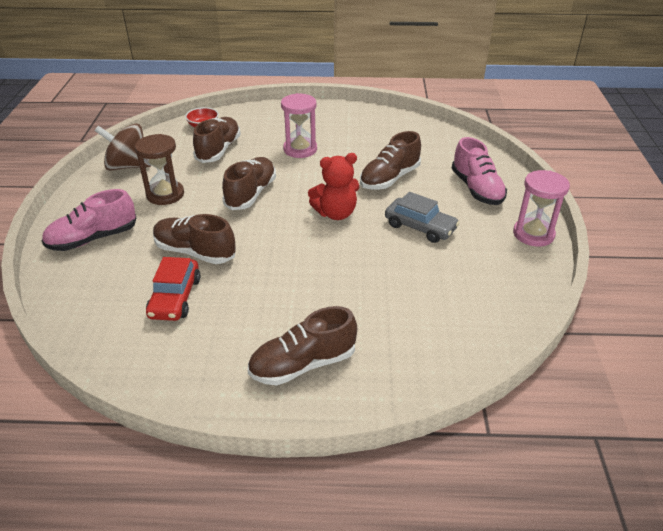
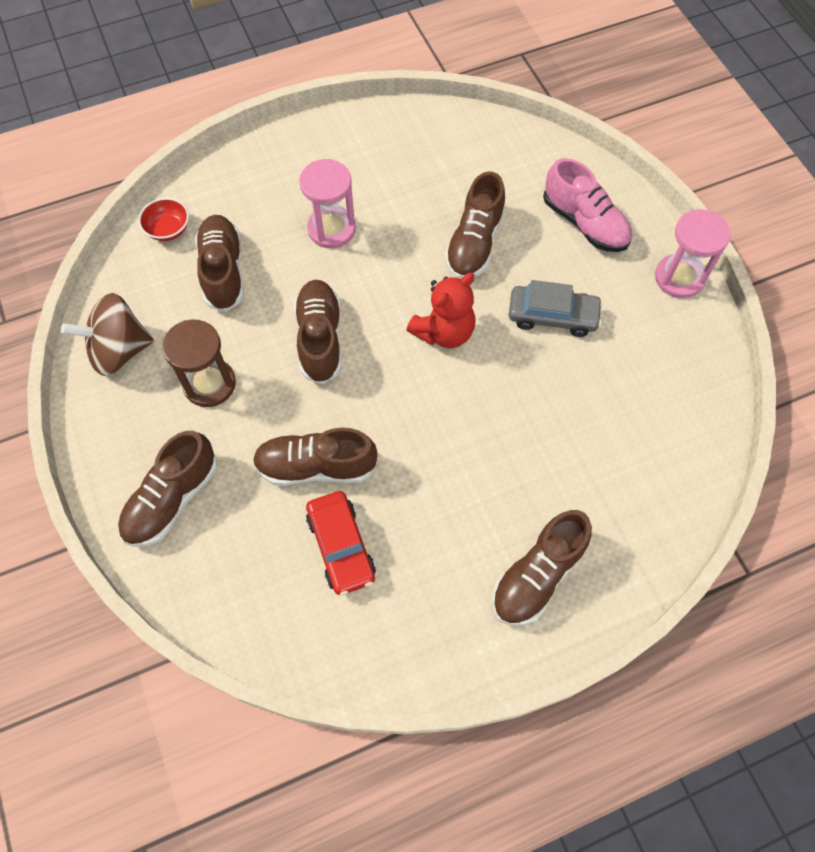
camera: 25 degrees left, 25 degrees up
(93, 239) = (172, 499): pink shoe -> brown shoe

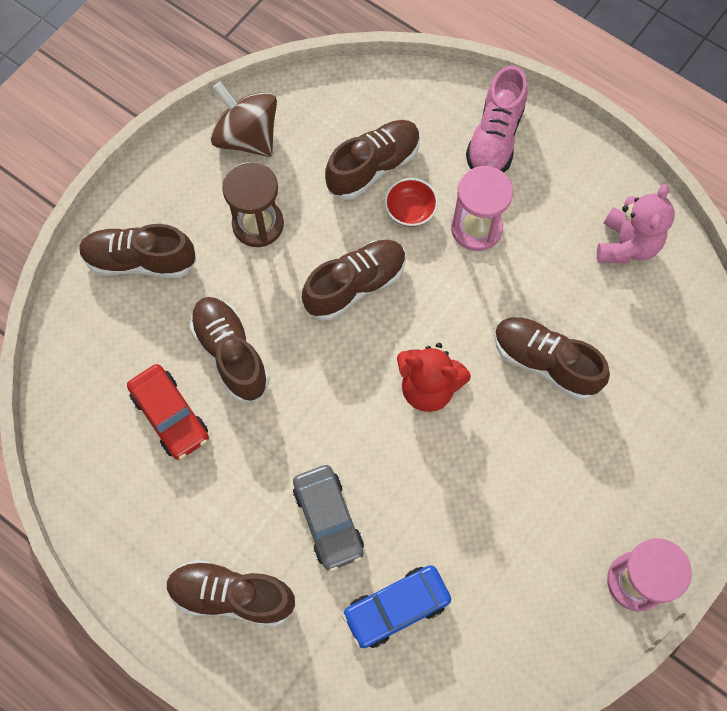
camera: 60 degrees right, 5 degrees up
(168, 229) = (387, 98): red bowl -> red bowl (410, 211)
(341, 546) = (170, 416): red car -> red car turned 75 degrees counterclockwise
(415, 143) = (626, 245): none -> pink teddy bear
(474, 243) = (545, 362): brown shoe -> brown shoe turned 45 degrees clockwise
(552, 316) = (508, 477): grey car -> grey car (328, 520)
(584, 223) = (640, 455): pink shoe -> pink shoe (495, 138)
(615, 450) = (396, 608): none -> blue car

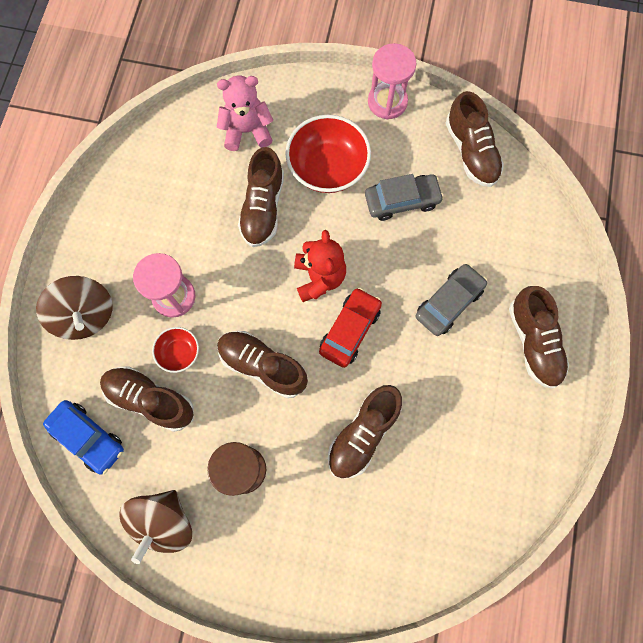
camera: 115 degrees left, 5 degrees up
(140, 261) = (319, 553): brown shoe -> brown shoe (471, 152)
(170, 416) = (434, 455): red car -> red car (350, 330)
(396, 608) = (481, 233): blue car -> blue car (88, 437)
(484, 530) = (402, 201): none -> grey car
(495, 138) = (85, 315): pink shoe -> brown spinning top
(568, 460) = (327, 168): none -> red bowl
(626, 245) = (144, 187): pink teddy bear -> pink teddy bear (247, 131)

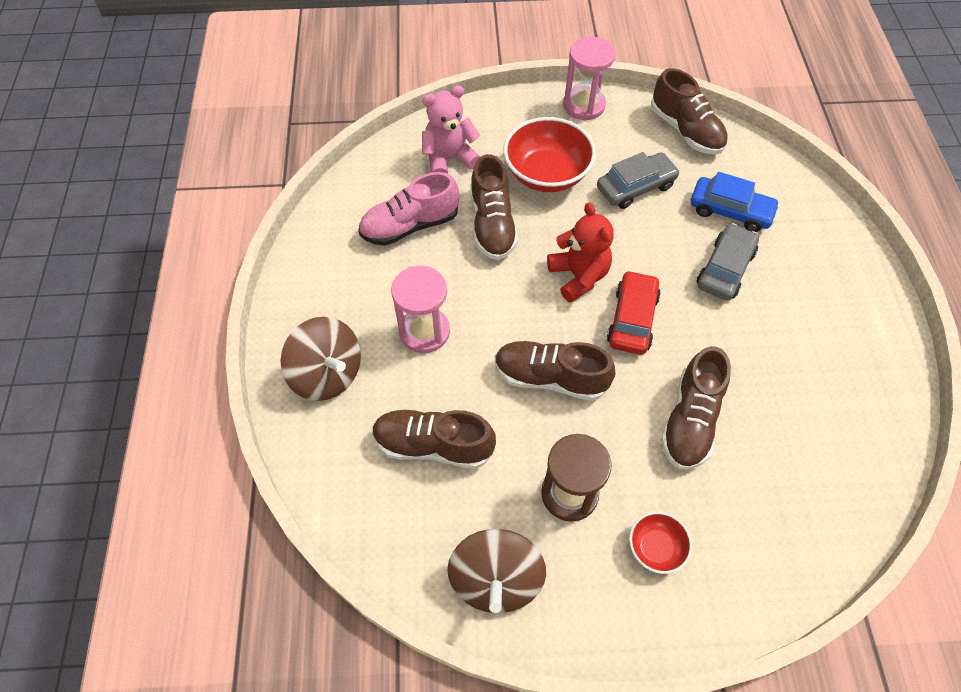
camera: 15 degrees left, 15 degrees down
(88, 437) = (371, 506): blue car -> blue car (730, 211)
(179, 353) = (450, 387): red bowl -> red bowl (656, 547)
(192, 192) = (410, 226): none -> pink shoe
(533, 342) = (828, 286): brown shoe -> none

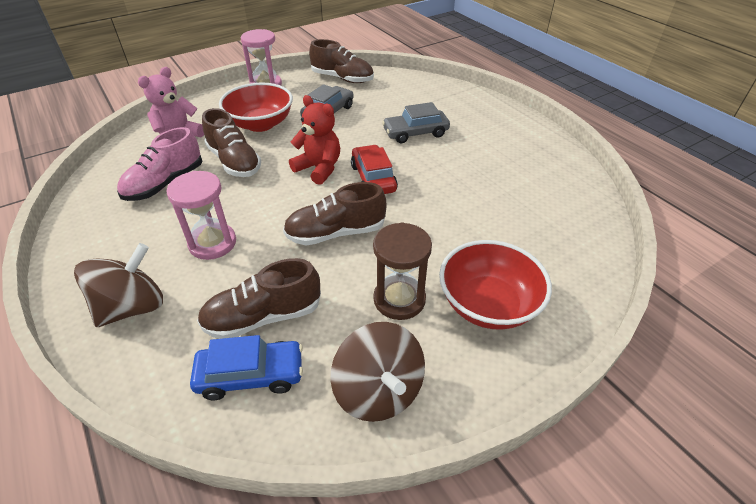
camera: 30 degrees left, 15 degrees down
(327, 374) = (132, 307): brown spinning top -> brown spinning top turned 60 degrees counterclockwise
(656, 547) = (488, 304): red bowl -> red bowl, size x1.94
(690, 420) = (453, 218): brown shoe -> none
(725, 269) = (415, 133): grey car -> grey car turned 105 degrees counterclockwise
(730, 211) = (397, 106): blue car -> blue car (251, 375)

